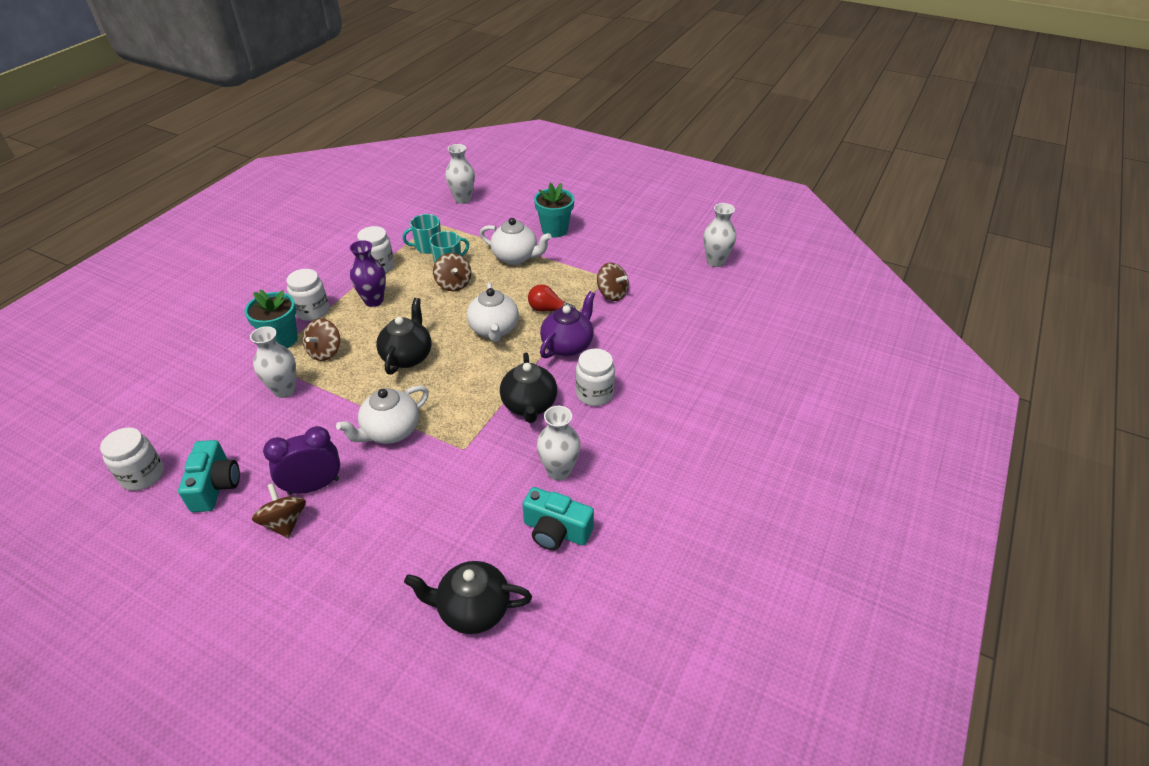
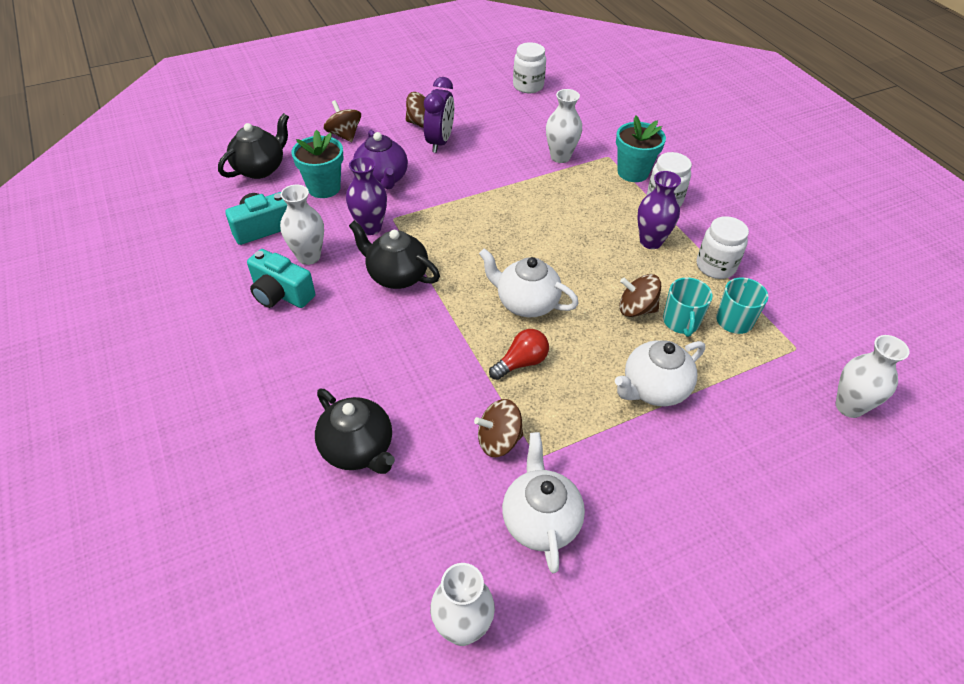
camera: 125 degrees right, 5 degrees up
(215, 486) = (486, 108): turquoise camera -> turquoise camera (281, 294)
(325, 352) = (592, 189): brown spinning top -> brown spinning top (344, 135)
(390, 431) = (455, 190): white teapot -> white teapot (540, 520)
(407, 356) = (540, 231): black teapot -> black teapot (358, 449)
(488, 456) = (370, 227): none -> purple vase
(554, 230) = (696, 468): turquoise flower pot -> turquoise flower pot (324, 188)
(568, 345) = (447, 345): purple teapot -> purple teapot (382, 179)
(594, 394) = (361, 325): white jar -> none

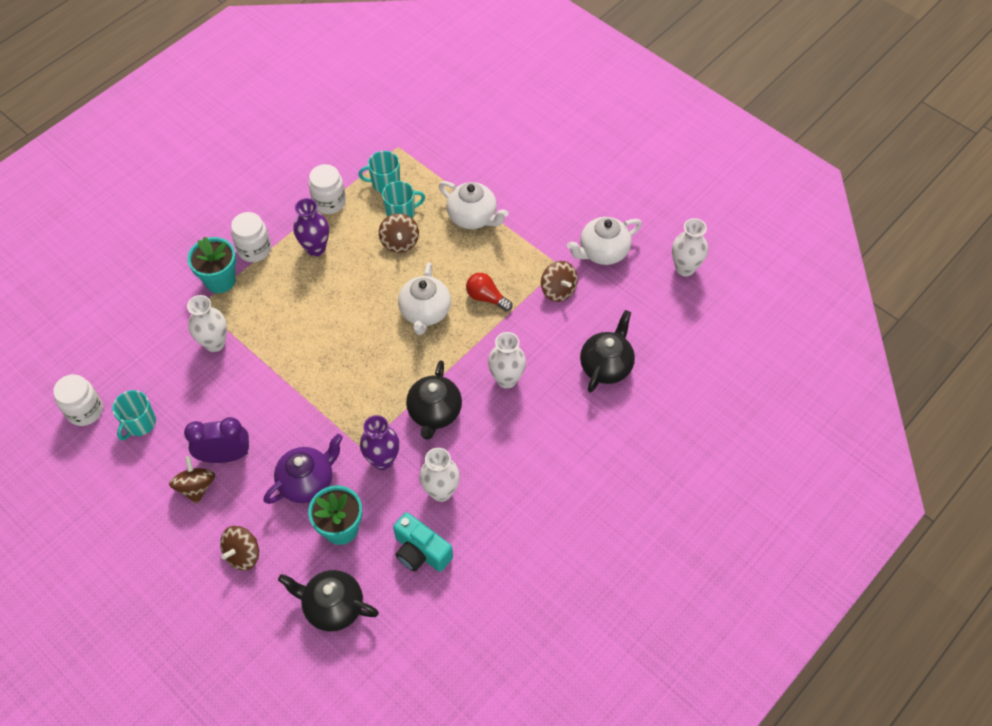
camera: 110 degrees left, 10 degrees up
(281, 294) = (494, 489): turquoise camera -> none
(500, 108) = (139, 423): none -> turquoise mug
(849, 406) = (438, 117): white vase -> white vase (506, 379)

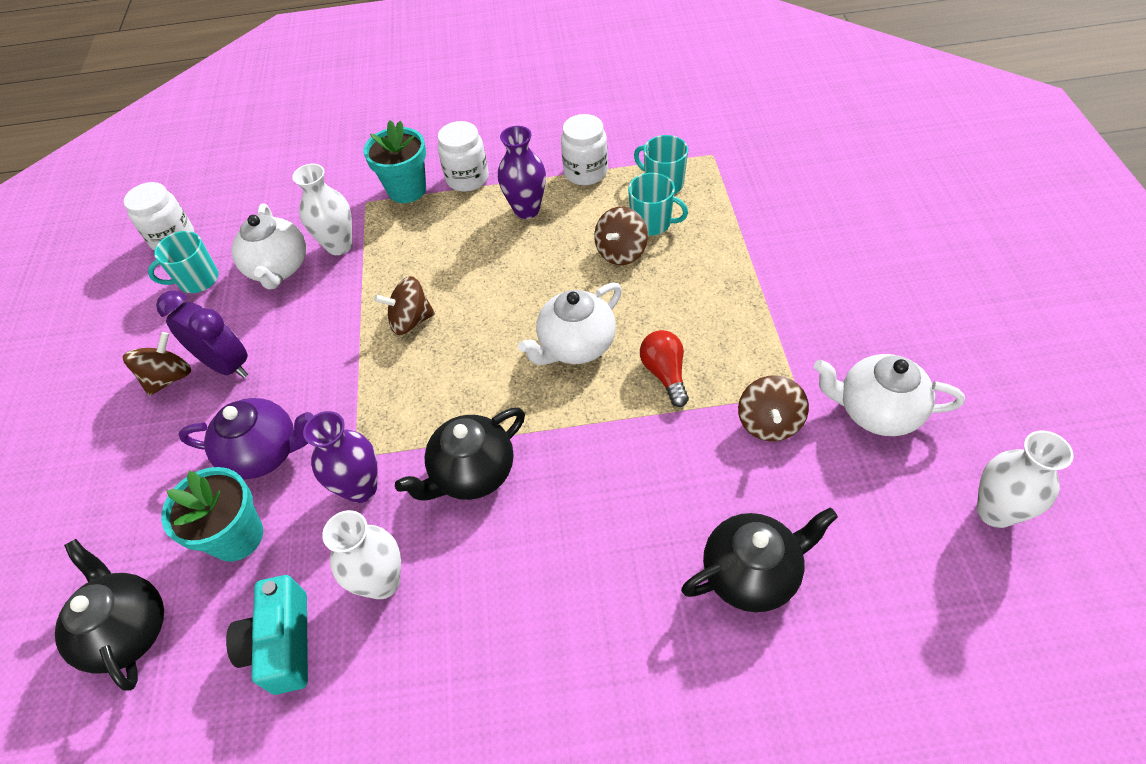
camera: 45 degrees right, 5 degrees down
(243, 554) = (124, 486): brown spinning top -> brown spinning top (410, 321)
(473, 217) = (733, 271): white teapot -> white teapot (278, 268)
(506, 379) = (597, 494): white vase -> none

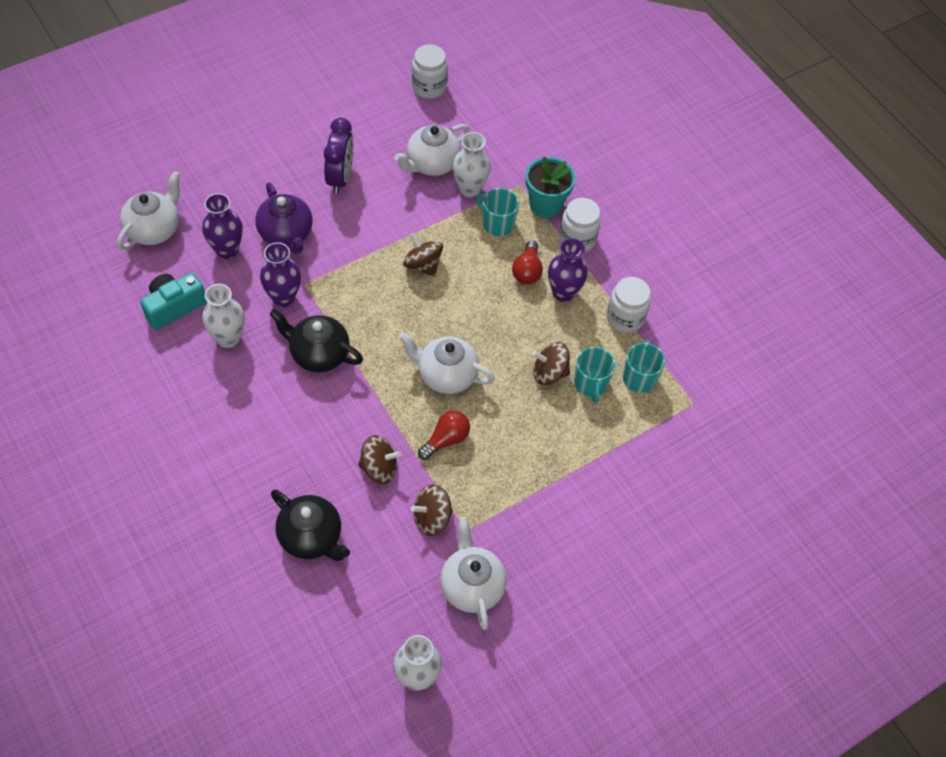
camera: 55 degrees right, 5 degrees up
(128, 630) = (154, 229): black teapot -> white teapot
(169, 378) = (317, 152): brown spinning top -> brown spinning top (379, 468)
(197, 280) = (400, 122): turquoise mug -> turquoise mug (497, 224)
(237, 536) = (227, 250): turquoise flower pot -> purple vase
(480, 230) = (527, 271): none -> red light bulb

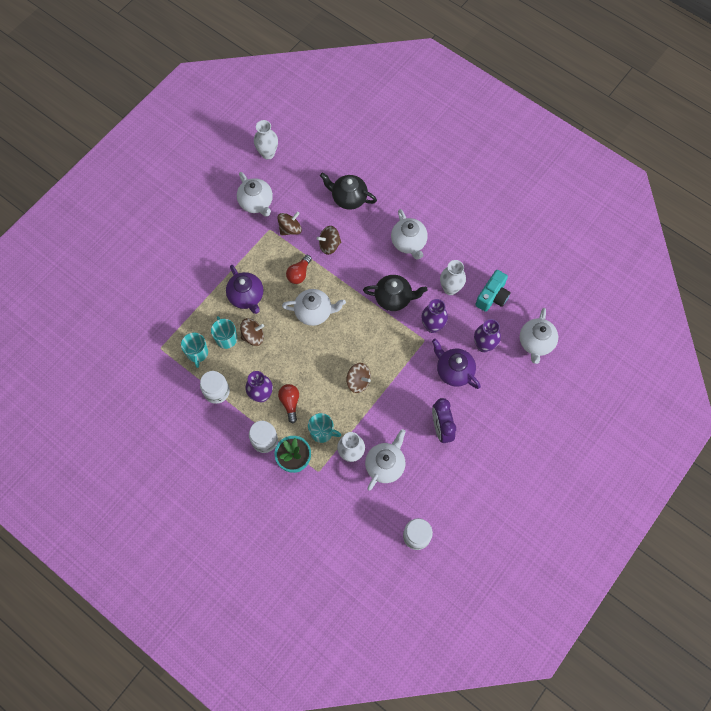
camera: 165 degrees right, 10 degrees up
(252, 427) = (408, 243): none -> white teapot
(540, 433) = (246, 297): none -> purple teapot

